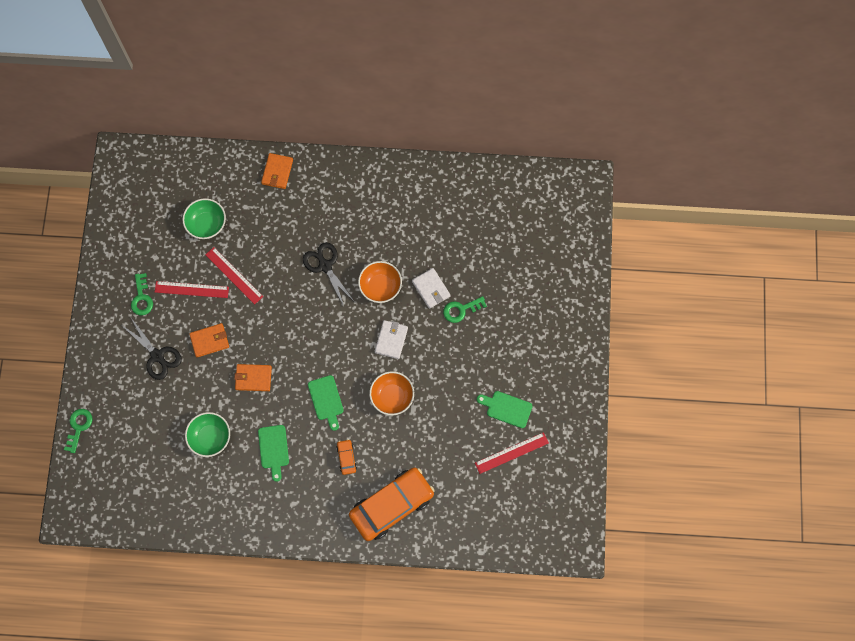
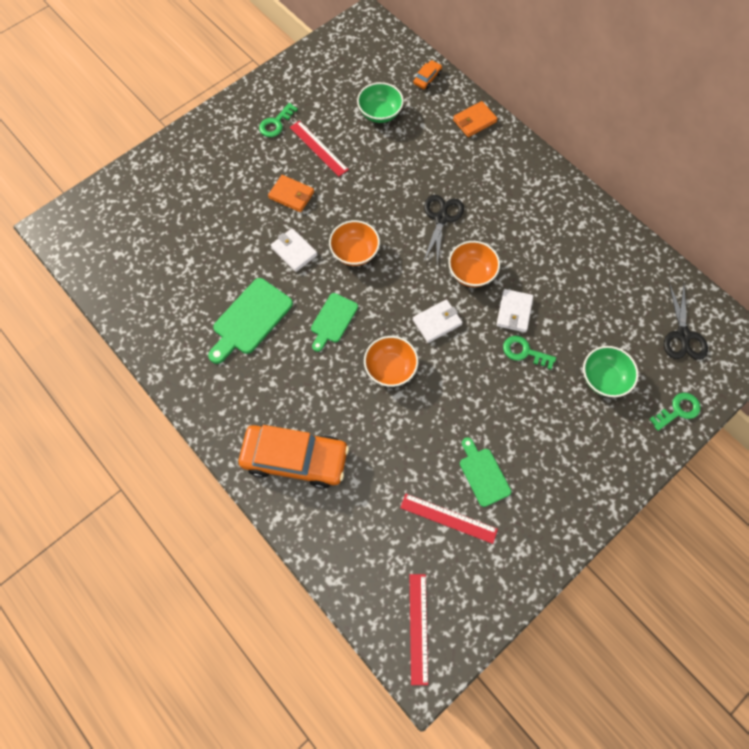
camera: 45 degrees right, 5 degrees down
(79, 427) = (131, 171): green key -> green key (678, 410)
(157, 356) = (241, 172): black scissors -> black scissors (683, 335)
(210, 437) = (213, 265): green bowl -> green bowl (603, 378)
(234, 275) = (361, 165): red ruler -> red ruler (418, 628)
(253, 378) = (294, 251): orange wallet -> white wallet
(274, 449) = (250, 319): green cutting board -> green cutting board, size x1.54
(293, 341) = (355, 252): none -> orange bowl
(346, 458) = (300, 382): orange car -> orange car (427, 78)

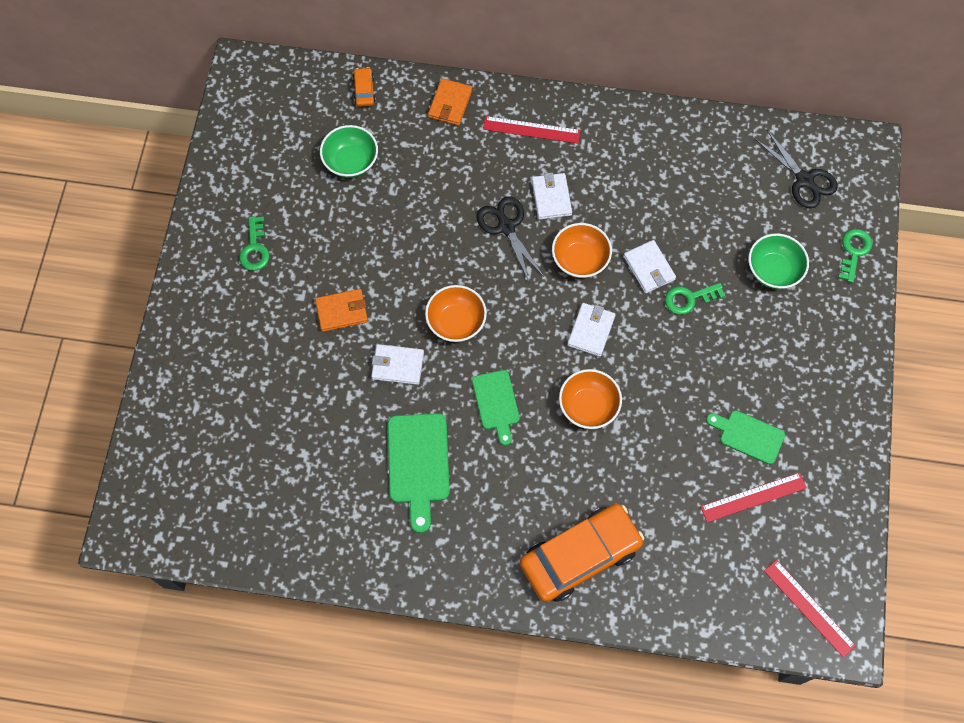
camera: 40 degrees left, 0 degrees up
(318, 148) = (323, 243): red ruler -> red ruler (531, 130)
(488, 221) = (551, 198): none -> white wallet

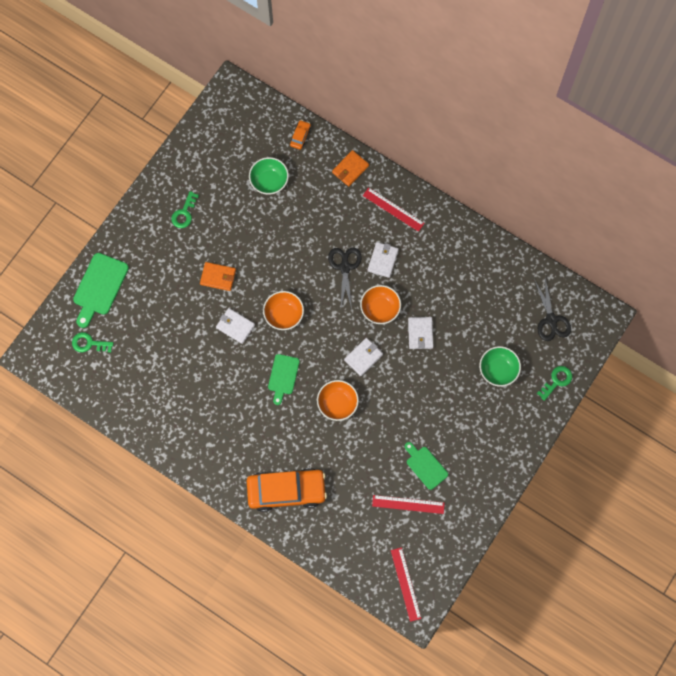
camera: 25 degrees right, 5 degrees up
(418, 464) = (219, 392): green cutting board -> green cutting board (99, 287)
(689, 298) = (435, 364): green key -> green key (89, 343)

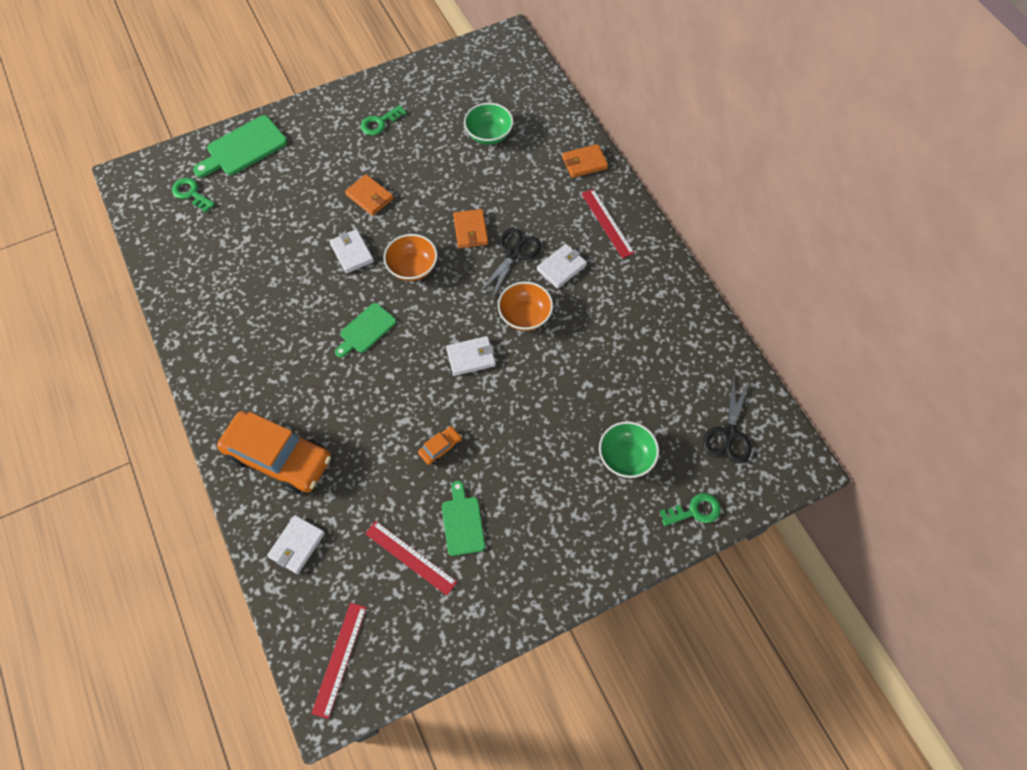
camera: 30 degrees right, 10 degrees down
(300, 136) = (550, 109): orange car -> orange car (440, 447)
(305, 265) = (470, 230): none -> orange wallet
(337, 403) = (406, 392): orange bowl -> none
(420, 333) = (555, 366): white wallet -> white wallet (297, 545)

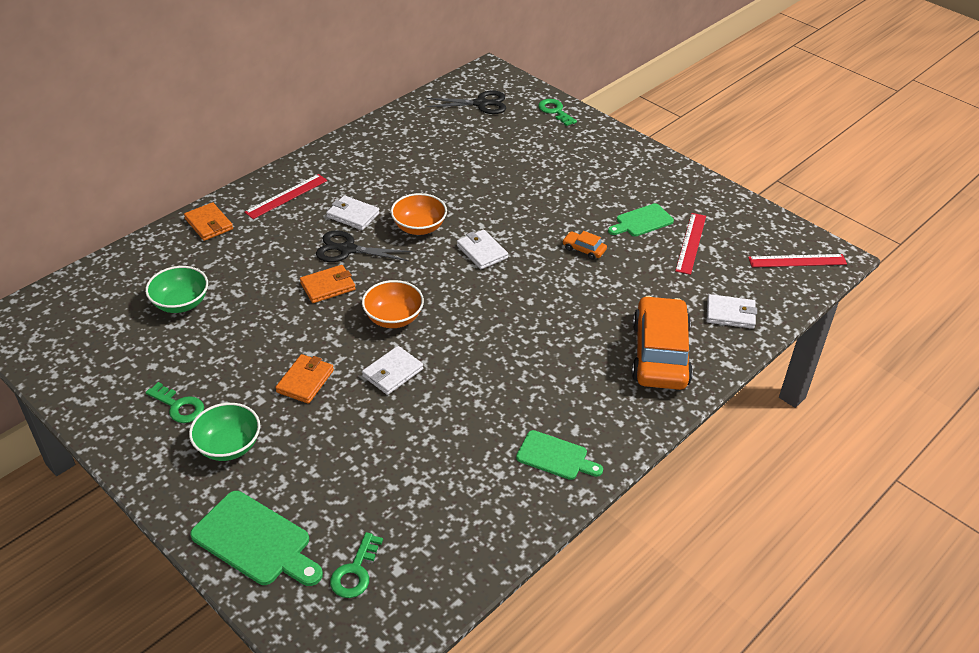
camera: 110 degrees left, 20 degrees down
(366, 330) = (487, 332): green cutting board -> green cutting board (555, 456)
(626, 457) = (530, 148): green bowl -> green bowl (228, 446)

